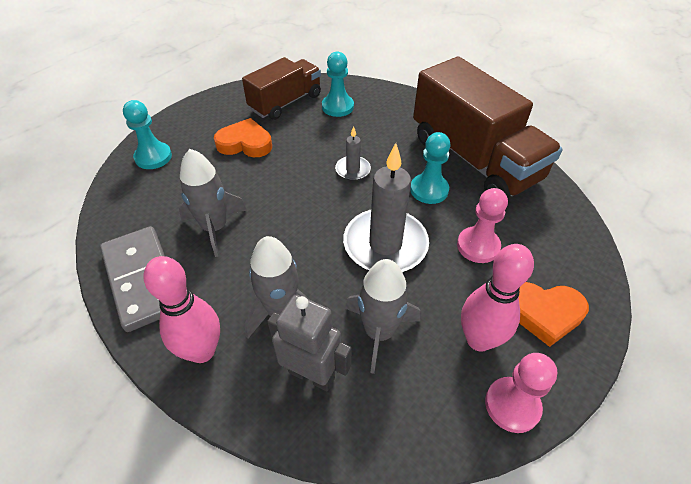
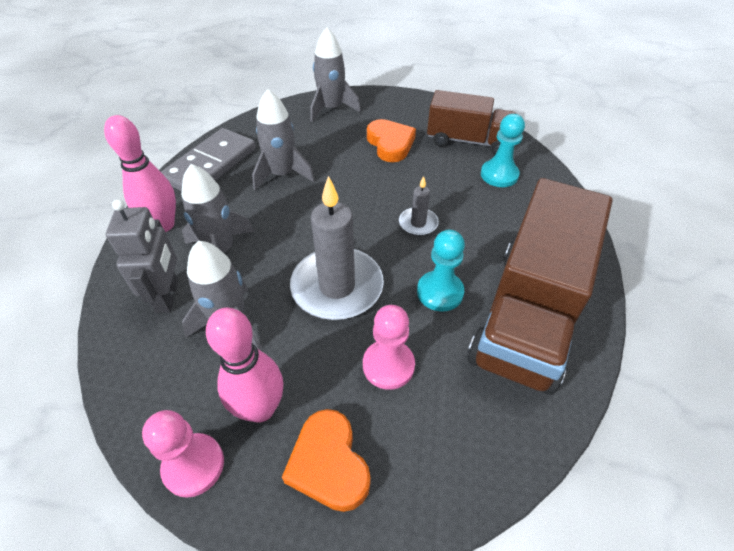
camera: 60 degrees right, 0 degrees up
(153, 157) = (331, 108): turquoise pawn -> grey rocket

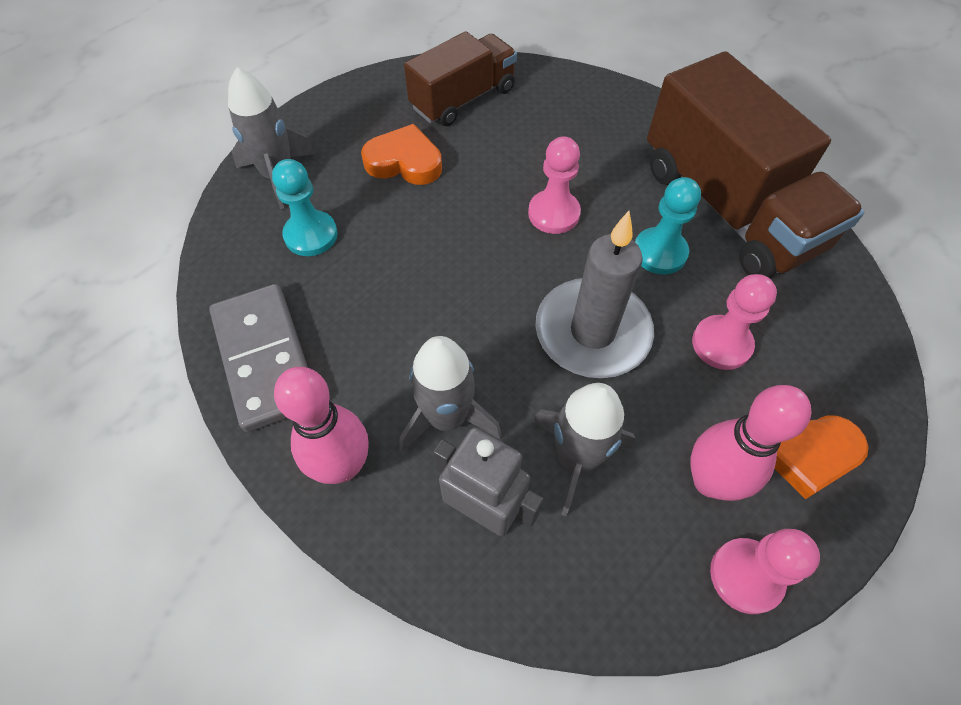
camera: 55 degrees left, 10 degrees up
(282, 174) = (361, 289): grey rocket -> none
(418, 223) = (553, 213): grey candle -> pink pawn
(499, 175) = (537, 110): turquoise pawn -> turquoise pawn (311, 235)

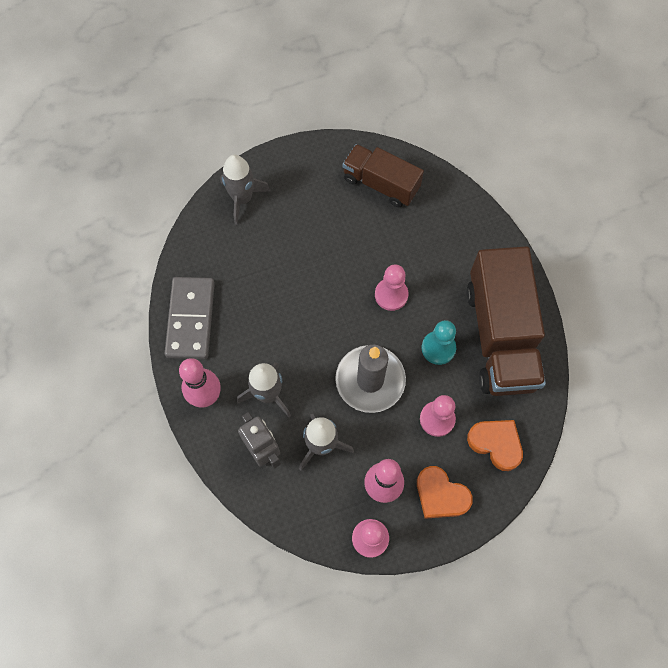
camera: 25 degrees right, 10 degrees up
(311, 235) = (244, 250): turquoise pawn -> none
(404, 162) = (321, 219): orange heart -> orange heart (496, 444)
(463, 99) = (381, 184): brown truck -> brown truck turned 135 degrees counterclockwise

